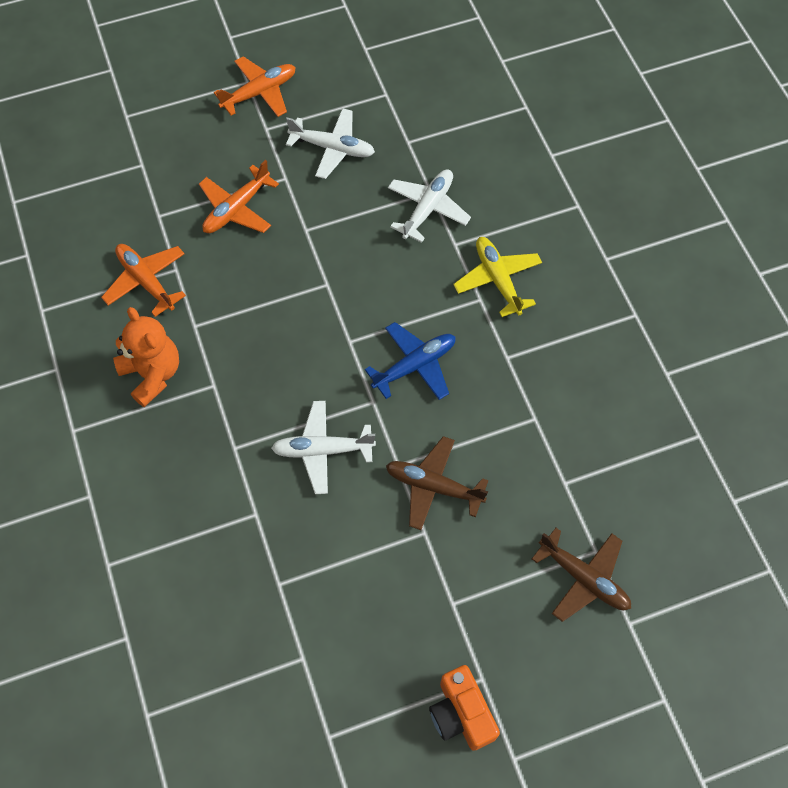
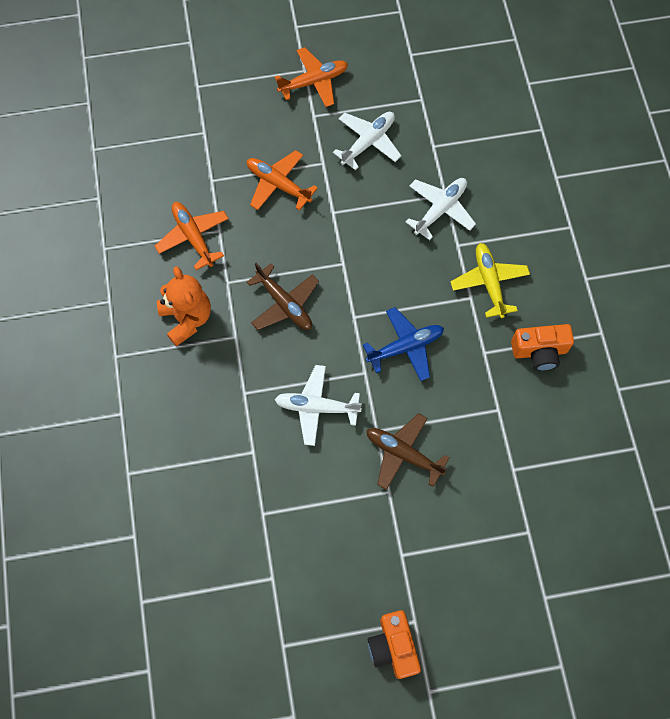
camera: 10 degrees right, 5 degrees up
(237, 209) = (278, 184): orange plane -> orange plane turned 75 degrees clockwise
(333, 148) = (368, 142): white plane -> white plane turned 75 degrees counterclockwise
(569, 346) = (539, 352): none -> orange camera
(584, 578) = (514, 553): brown plane -> brown plane (284, 304)

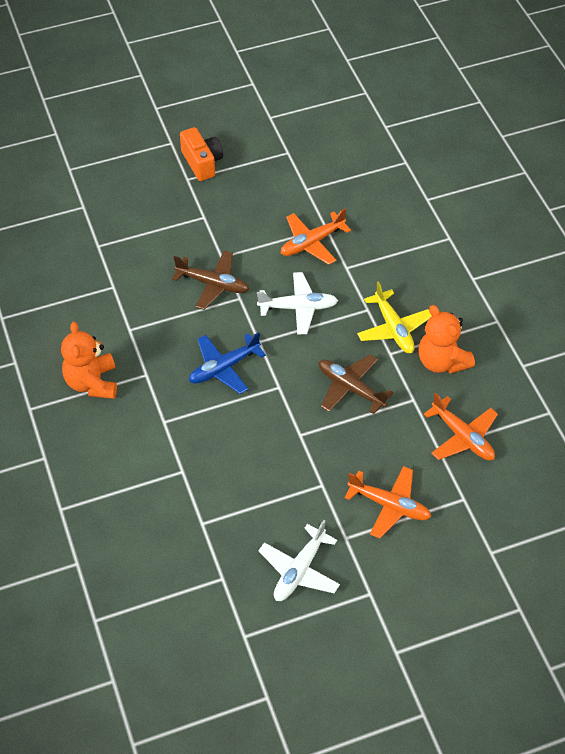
camera: 170 degrees right, 15 degrees down
(314, 82) = (381, 638): orange plane -> orange plane (312, 243)
(440, 209) = (206, 505): white plane -> none
(489, 282) = (146, 438): yellow plane -> yellow plane (393, 328)
(539, 352) = (92, 382): orange camera -> orange teddy bear

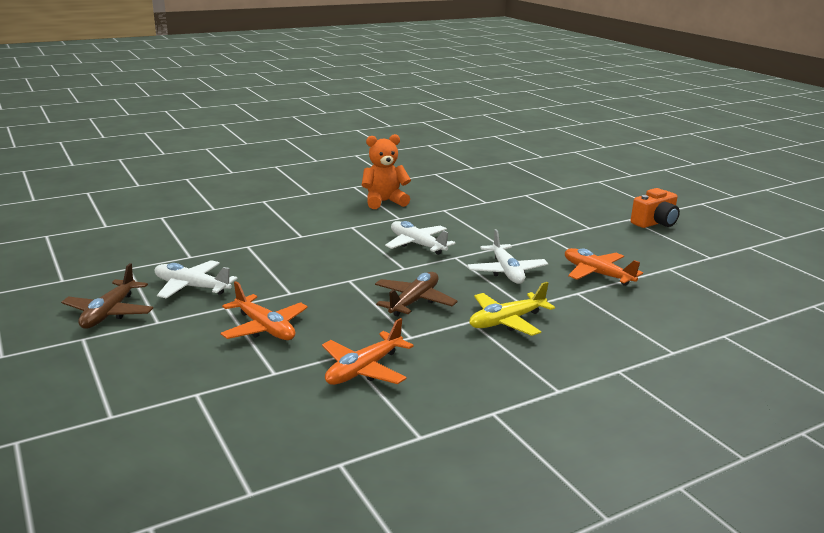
camera: 80 degrees right, 30 degrees down
(213, 284) = (512, 235): brown plane -> brown plane (109, 313)
(224, 368) = (417, 244): blue plane -> white plane
(389, 505) = (265, 328): orange plane -> orange plane turned 60 degrees counterclockwise
(442, 361) = (473, 352): orange teddy bear -> none

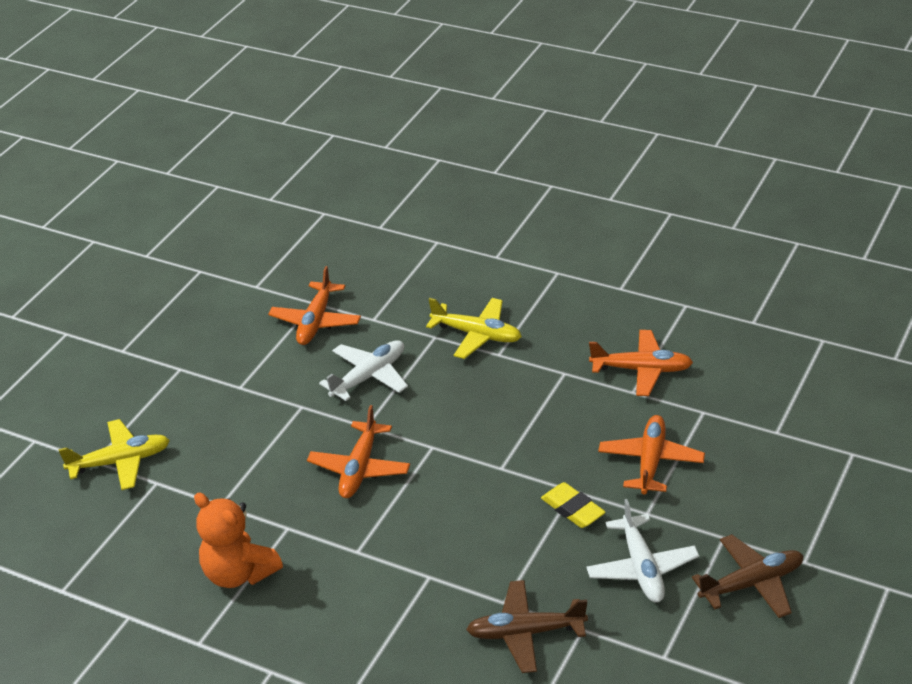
camera: 120 degrees left, 15 degrees up
(274, 286) = (573, 509): none -> yellow eraser
(414, 301) = (499, 402): brown plane -> brown plane (525, 633)
(417, 244) = (360, 469): white plane -> orange plane
(515, 199) = (121, 462): none -> yellow plane
(655, 223) = (121, 329): orange camera -> none

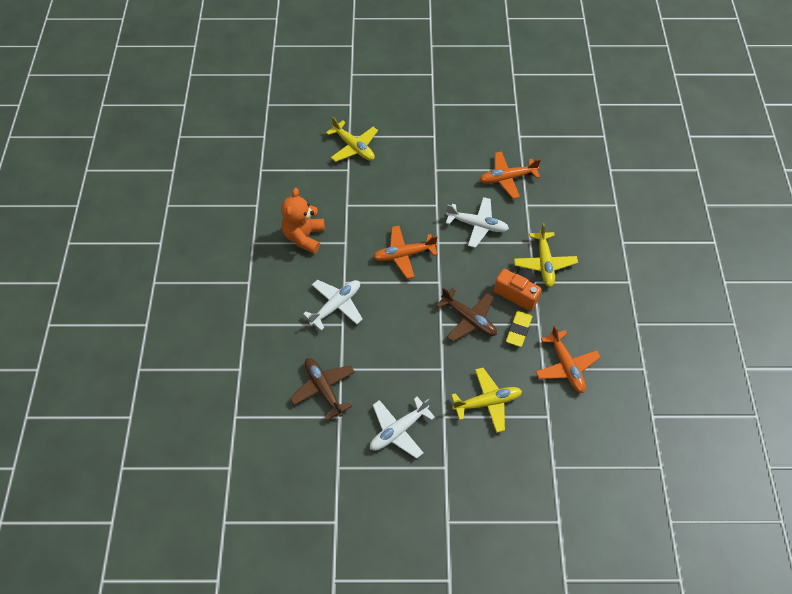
camera: 60 degrees right, 20 degrees up
(392, 573) = (336, 305): none -> white plane
(505, 376) = (517, 293): none -> orange camera
(573, 509) = (426, 375): yellow eraser -> yellow eraser (518, 330)
(651, 461) = (487, 402): orange plane -> yellow plane
(752, 583) = (414, 497): brown plane -> brown plane (469, 319)

